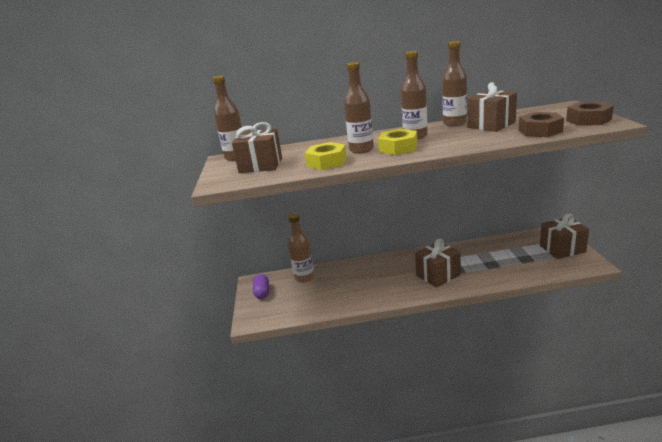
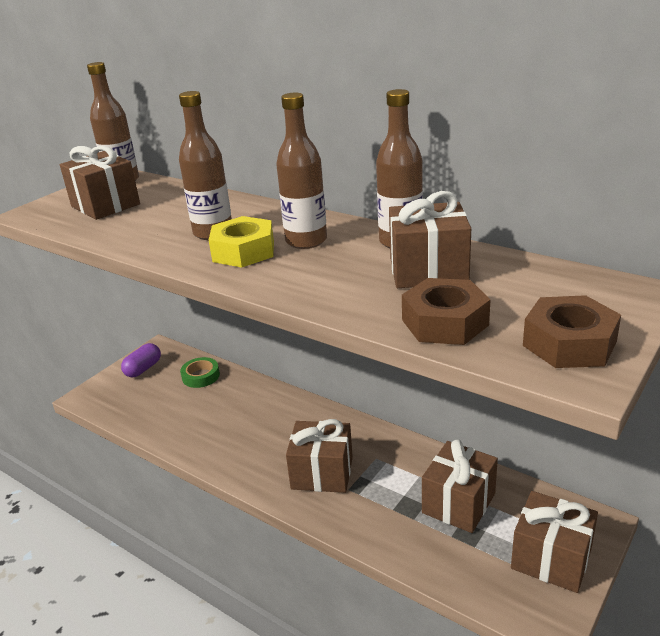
camera: 40 degrees right, 5 degrees up
(304, 277) = (201, 376): brown bottle -> green tape
(327, 162) = (147, 234): yellow nut -> none
(506, 253) = (459, 503): none -> brown gift

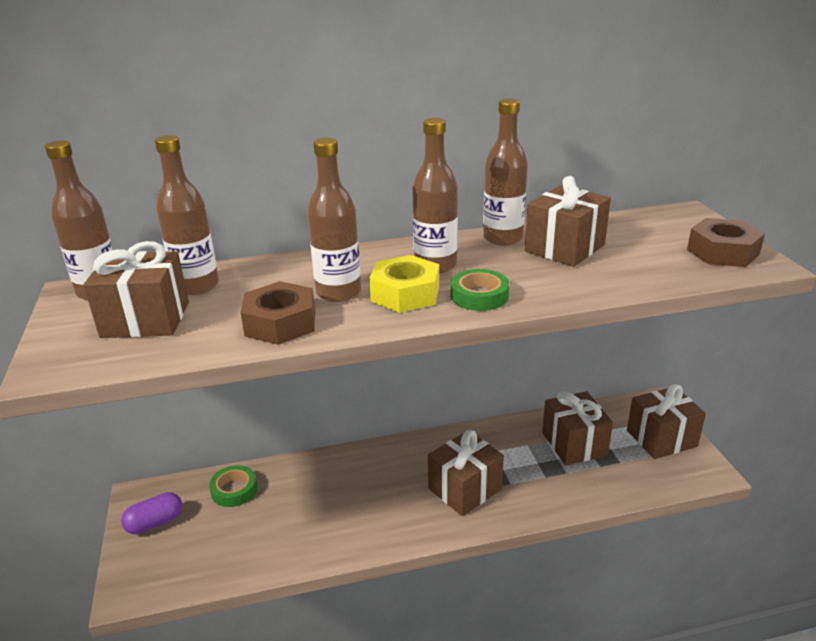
camera: 50 degrees left, 0 degrees up
(143, 369) = (155, 523): purple capsule -> purple capsule turned 75 degrees clockwise
(163, 196) = (197, 286): none -> brown bottle
(280, 275) = (479, 296): none -> green tape
(445, 322) = (647, 272): brown nut -> brown nut (280, 323)

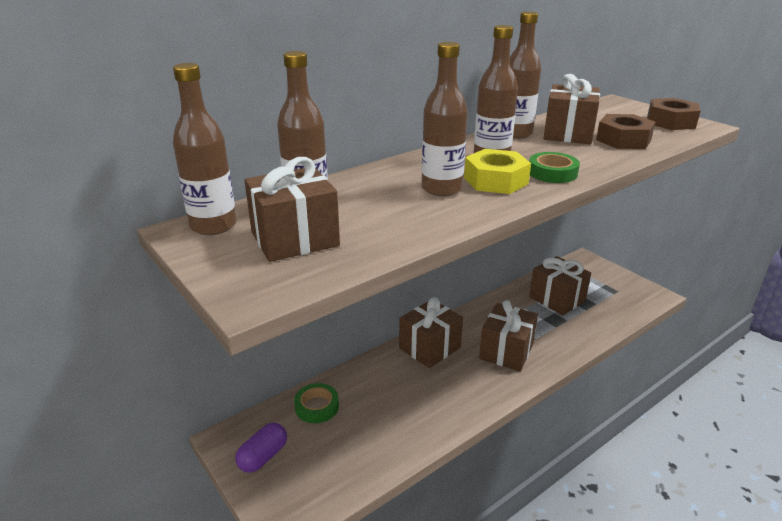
camera: 25 degrees left, 0 degrees up
(280, 323) = (424, 218): brown nut -> brown nut (623, 140)
(661, 438) = (610, 281): brown gift -> brown gift (429, 348)

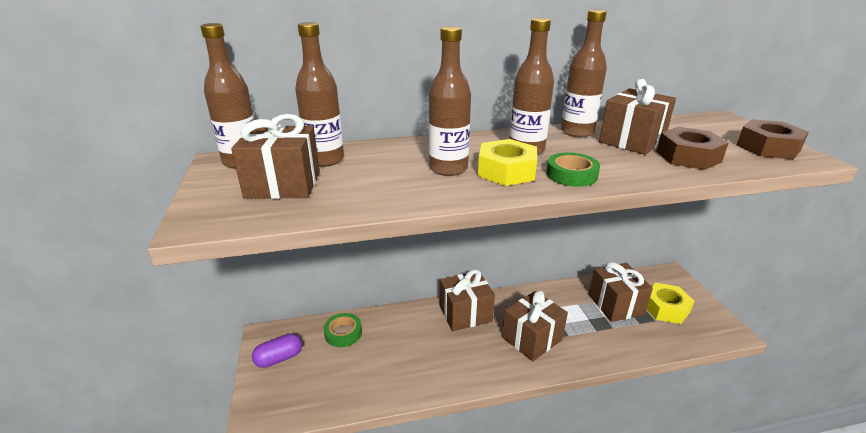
camera: 25 degrees right, 0 degrees up
(598, 290) = (665, 308): none -> yellow nut

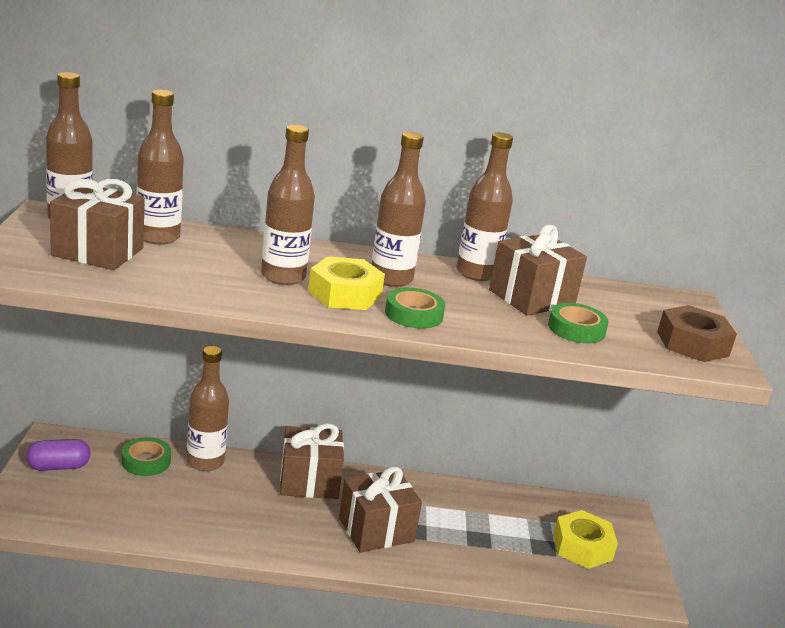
camera: 10 degrees right, 5 degrees down
(386, 320) = (205, 461): none -> brown bottle
(615, 304) = (516, 524): brown gift -> none
(688, 156) = (576, 329): brown nut -> green tape

